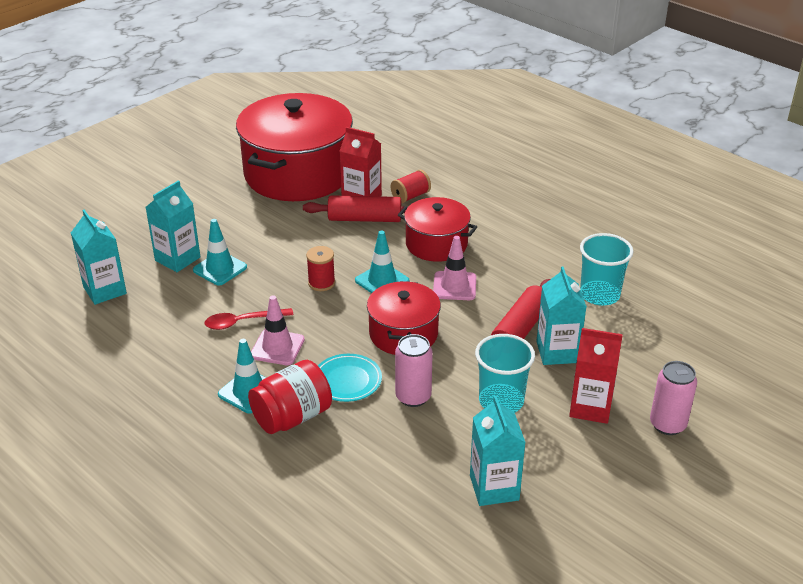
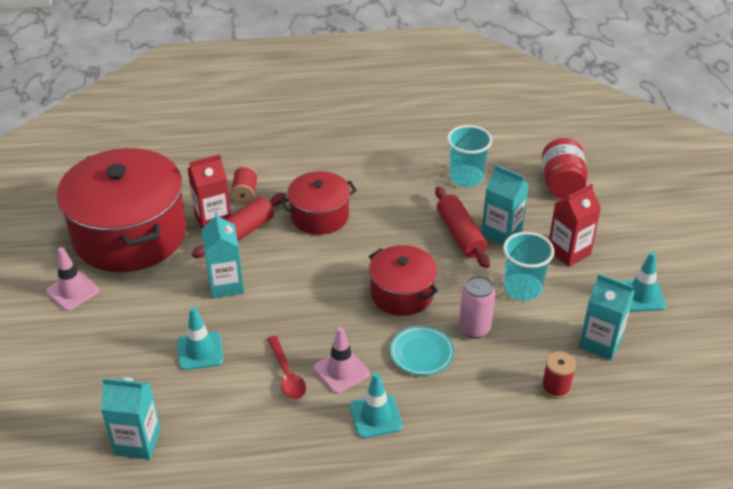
camera: 50 degrees left, 5 degrees up
(177, 259) = (153, 370): turquoise carton -> turquoise carton (226, 285)
(243, 322) = (287, 374): red spoon -> red spoon turned 45 degrees counterclockwise
(292, 417) = (430, 406): red jar -> red jar (561, 184)
(321, 283) = (292, 302): red spool -> red spool (556, 387)
(382, 281) = (328, 269): turquoise traffic cone -> turquoise traffic cone (641, 295)
(454, 286) = (378, 236): pink traffic cone -> pink traffic cone (73, 291)
(667, 424) = (616, 230): pink can -> none

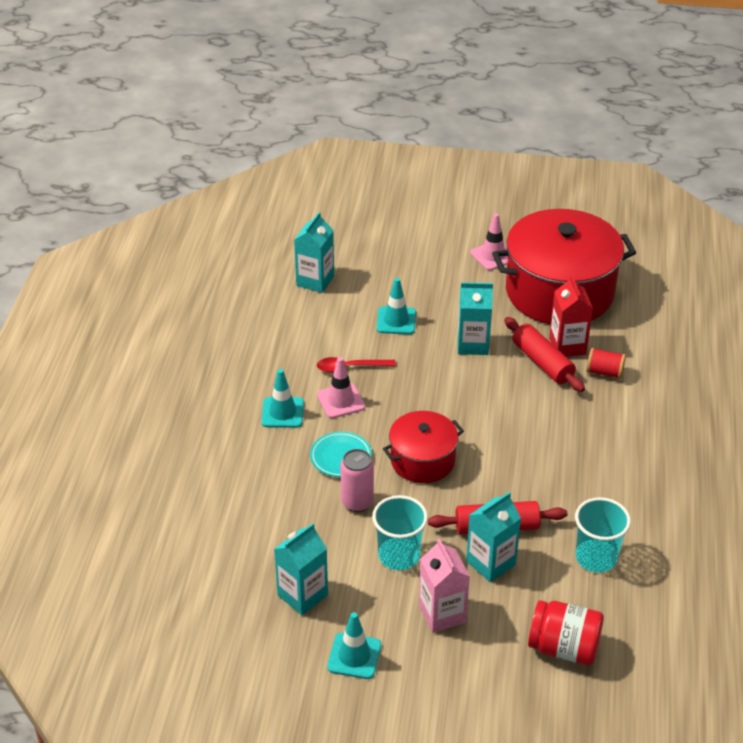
camera: 105 degrees right, 0 degrees up
(319, 216) = (555, 421): red pot -> none
(556, 387) = (262, 541): red spool -> none
(569, 252) = (442, 614): red carton -> pink carton

